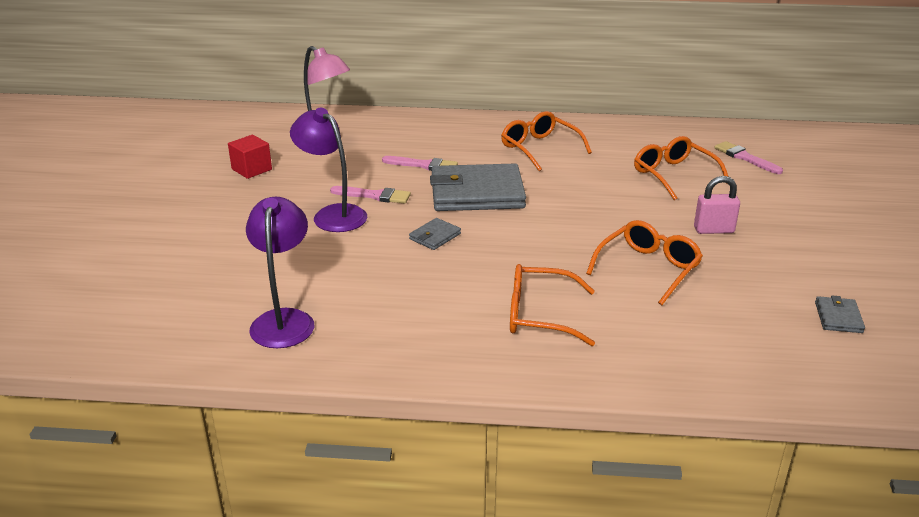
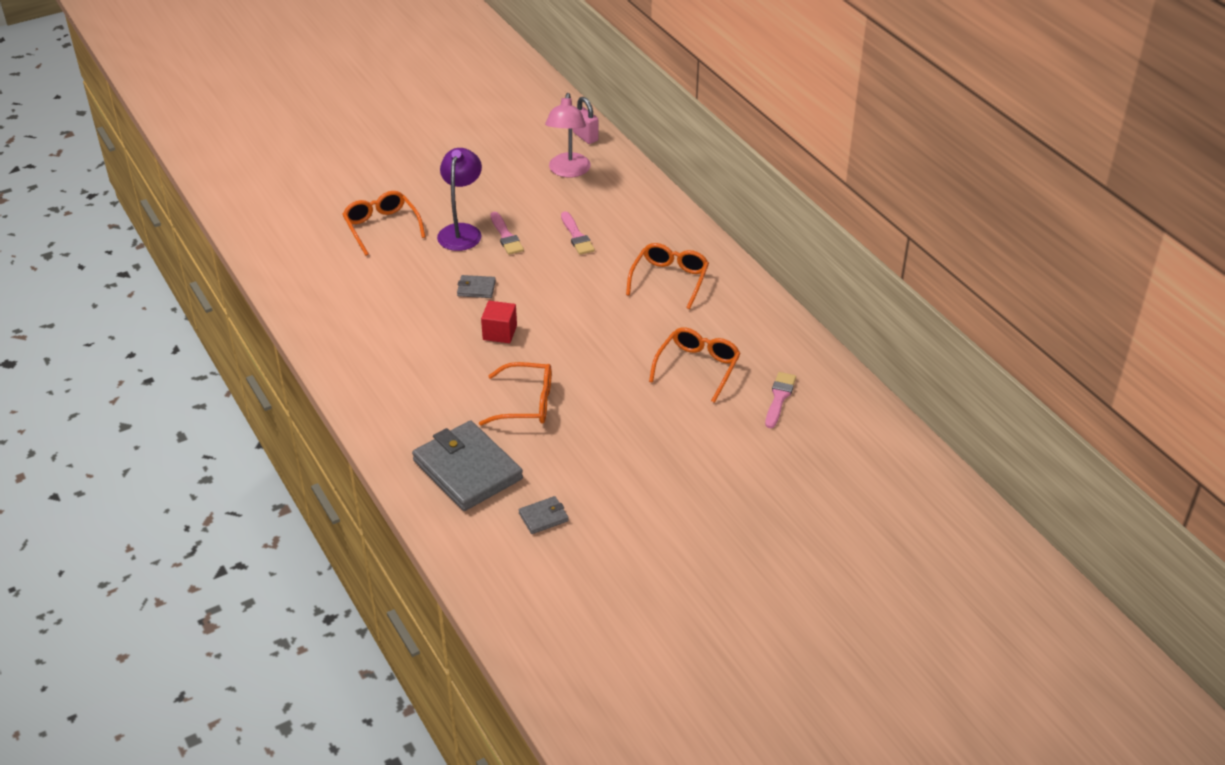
camera: 55 degrees right, 10 degrees up
(251, 169) = (488, 165): red cube -> red cube (500, 332)
(284, 320) = (322, 275): purple lamp -> none
(476, 193) = (559, 280): grey wallet -> grey wallet (467, 469)
(539, 315) = (419, 375): orange glasses -> orange glasses (381, 227)
(713, 230) = (620, 418): pink padlock -> pink padlock (585, 137)

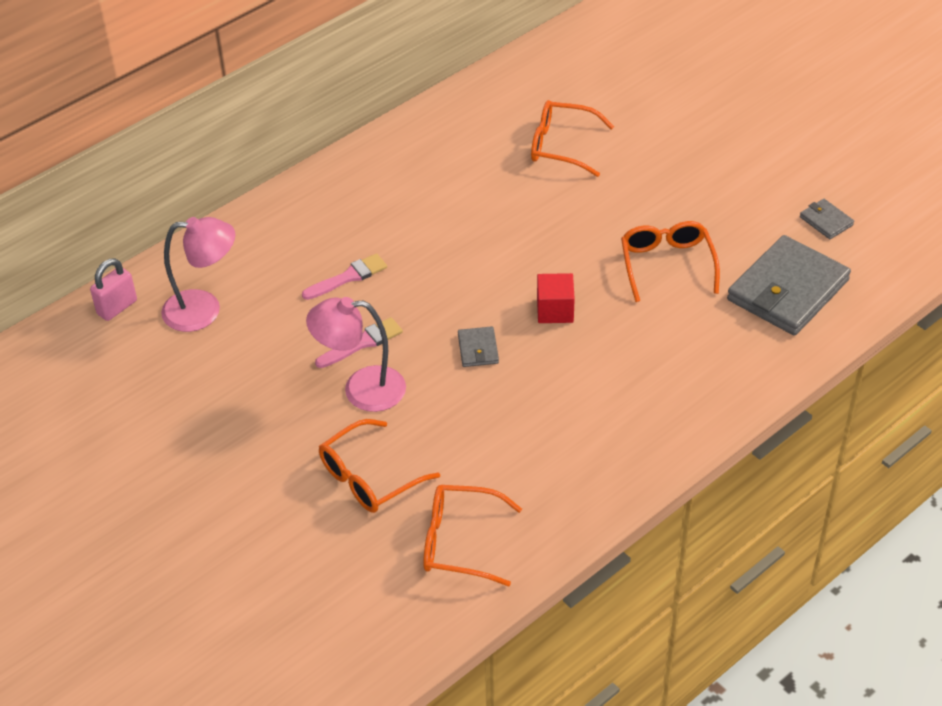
camera: 100 degrees left, 5 degrees up
(462, 231) = (361, 389): purple lamp -> pink lamp
(669, 279) = (415, 186): orange glasses -> orange glasses (459, 542)
(779, 398) = (587, 86): pink brush -> none

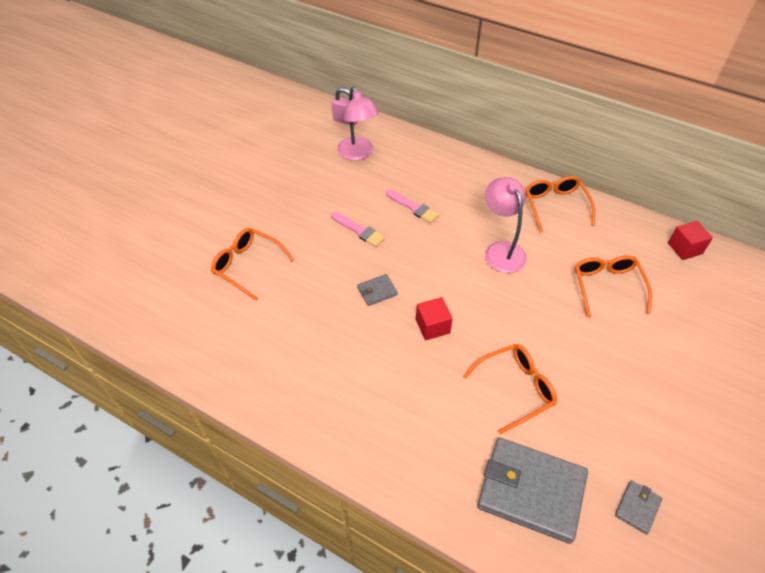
camera: 70 degrees right, 5 degrees up
(361, 389) = (319, 241): pink lamp -> pink lamp (501, 250)
(459, 542) = (204, 327): orange glasses -> orange glasses (555, 206)
(535, 66) = (684, 248): none -> red cube

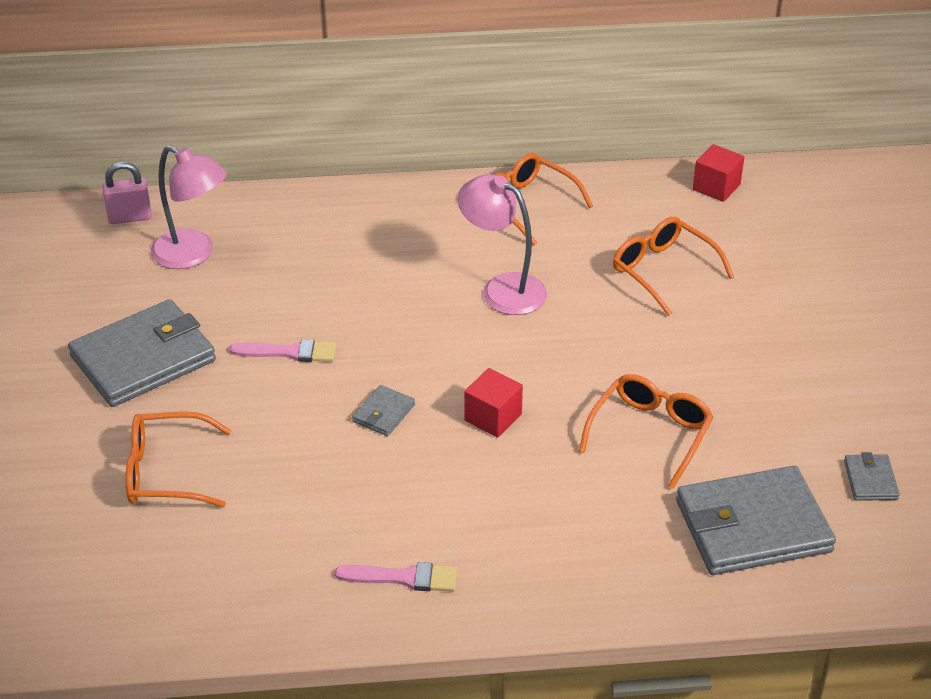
camera: 35 degrees left, 10 degrees down
(289, 198) = (143, 358): none -> grey wallet
(413, 207) = (340, 289): pink brush -> pink brush (403, 578)

